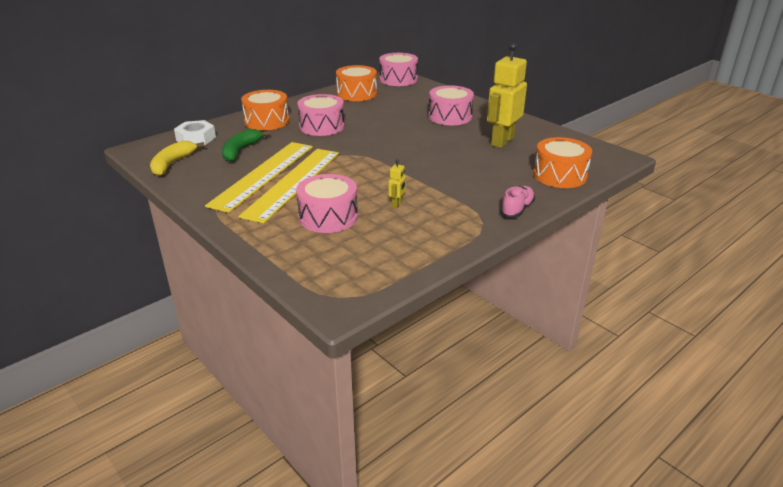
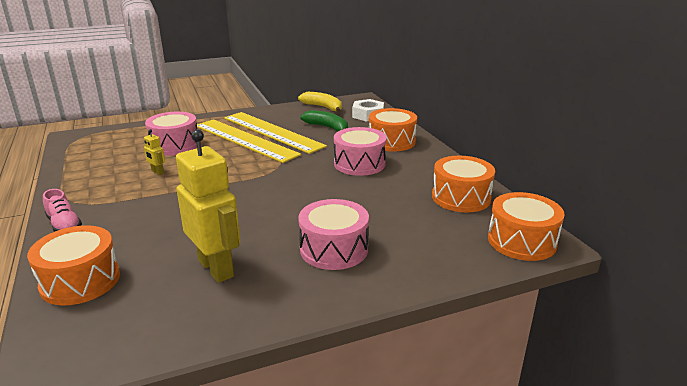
camera: 110 degrees right, 5 degrees down
(398, 79) = (521, 241): pink drum -> orange drum

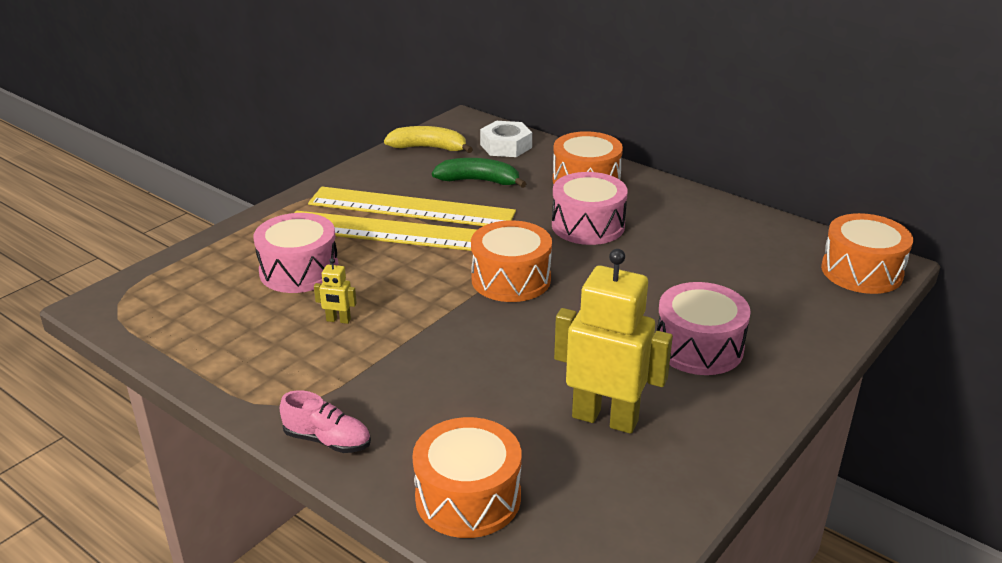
camera: 30 degrees left, 5 degrees up
(461, 197) = (750, 237): orange drum -> orange drum (511, 279)

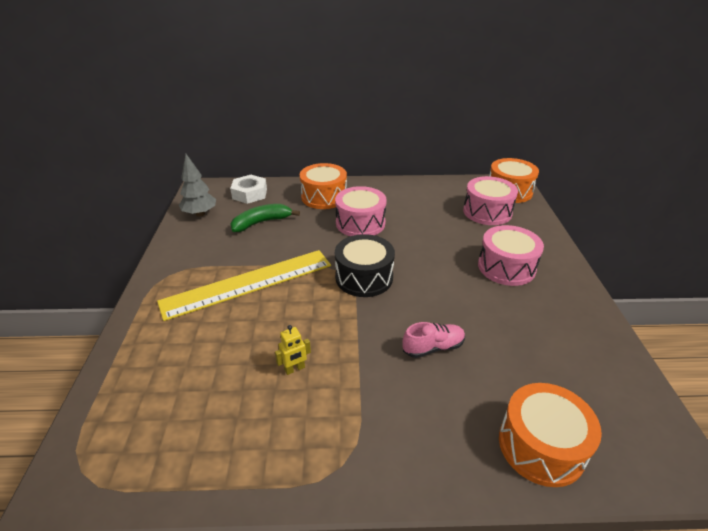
camera: 40 degrees left, 5 degrees up
(299, 271) = (217, 346): pink drum -> pink drum (487, 212)
(327, 440) = (409, 471): pink shoe -> pink shoe (433, 347)
(411, 208) = (240, 260): yellow ruler -> none
(429, 148) = (200, 214): yellow banana -> grey tree
(511, 279) = (364, 277): orange drum -> black drum
(605, 418) = (527, 337): yellow robot -> none

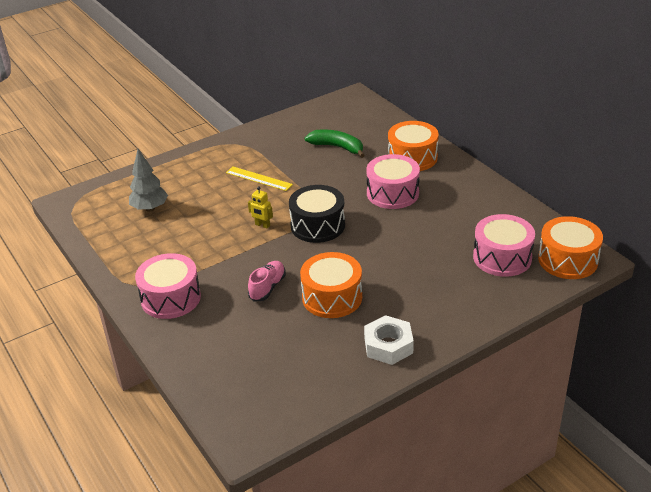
camera: 60 degrees right, 0 degrees up
(200, 214) = (317, 116): grey tree -> grey tree (150, 208)
(248, 283) = (258, 179): yellow ruler -> yellow ruler, size x0.49
(250, 194) = (372, 121): white nut -> white nut (388, 345)
(294, 369) = (195, 236): yellow robot -> yellow robot (262, 225)
(433, 347) = (267, 287): pink shoe -> pink shoe turned 105 degrees counterclockwise
(506, 267) = (413, 296): pink drum -> pink drum (171, 298)
(541, 446) = (213, 364): orange drum -> orange drum (332, 297)

